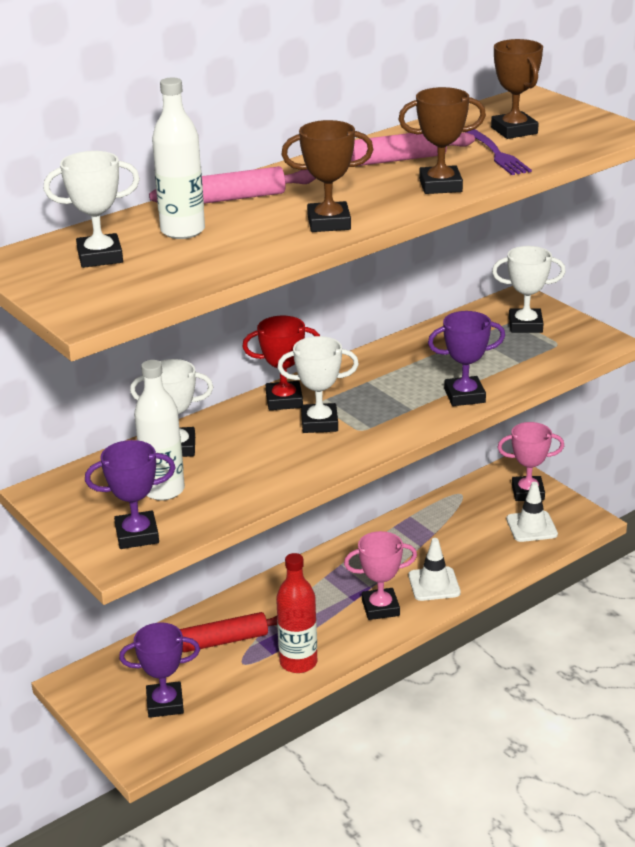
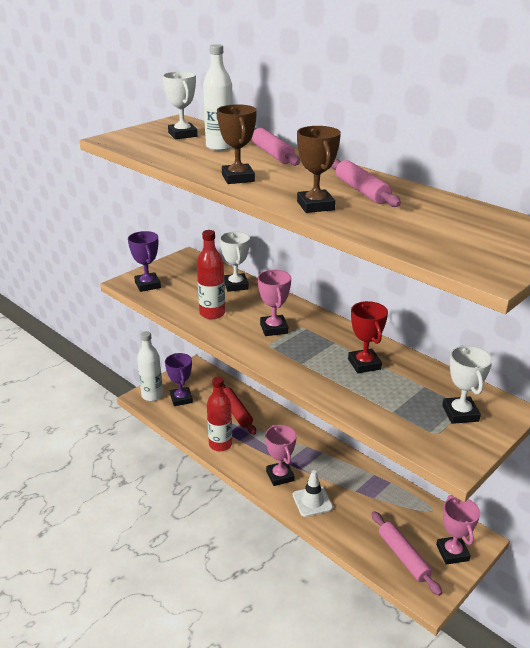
camera: 80 degrees right, 0 degrees up
(163, 490) = (191, 287): white bottle -> white bottle (152, 395)
(259, 472) = (212, 313): none -> red bottle
(284, 400) = (299, 313): red trophy -> red trophy (364, 364)
(319, 423) = (274, 328): white trophy -> pink trophy
(464, 396) = (328, 386): purple trophy -> none
(498, 155) = (392, 223): purple fork -> none
(514, 130) = (455, 228): brown trophy -> none
(531, 527) = (403, 557): white traffic cone -> pink rolling pin

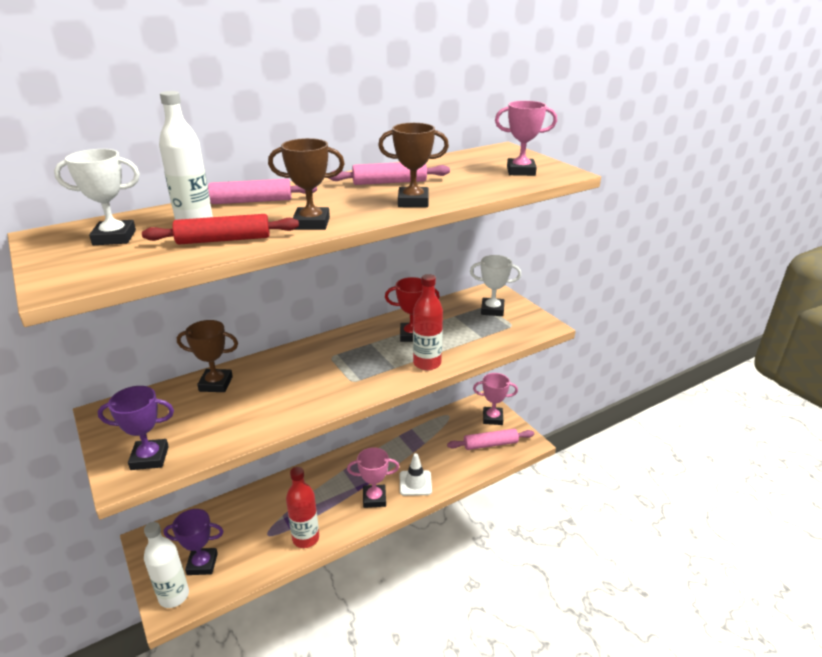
camera: 75 degrees left, 0 degrees up
(212, 313) = (265, 410): red bottle -> red bottle (427, 363)
(236, 285) = (216, 384): white trophy -> brown trophy
(236, 412) = (260, 514): red rolling pin -> red rolling pin (224, 240)
(274, 328) = (325, 373): pink trophy -> pink trophy (521, 171)

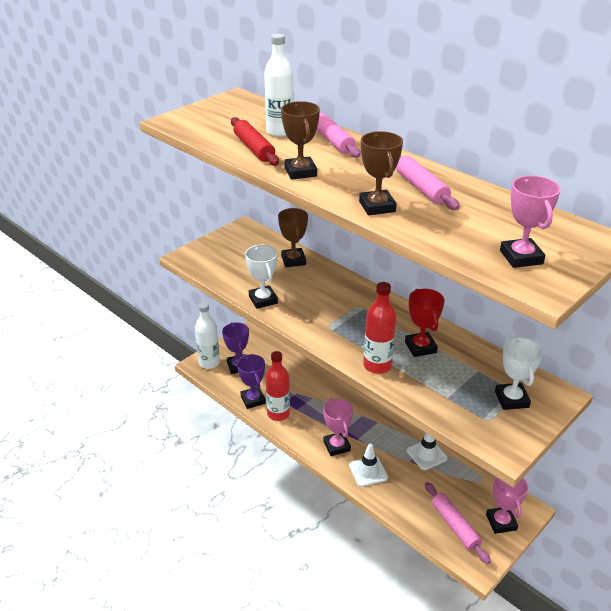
camera: 75 degrees right, 5 degrees up
(114, 237) = (242, 115): white trophy -> white trophy (263, 300)
(150, 458) = (206, 260): purple trophy -> purple trophy (253, 400)
(410, 439) = (426, 454): none -> white traffic cone

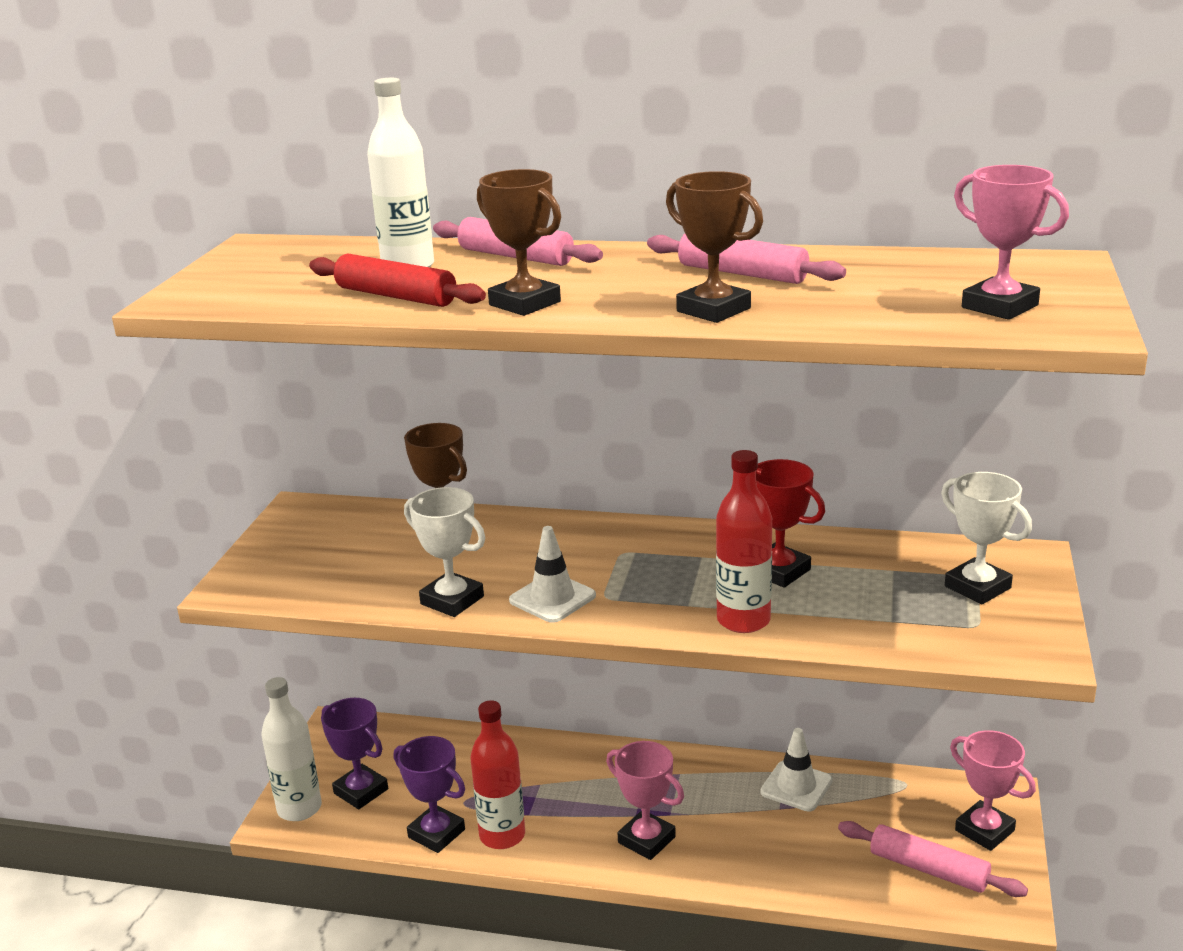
camera: 30 degrees left, 10 degrees down
(368, 471) = (731, 854): white traffic cone -> white traffic cone (552, 598)

